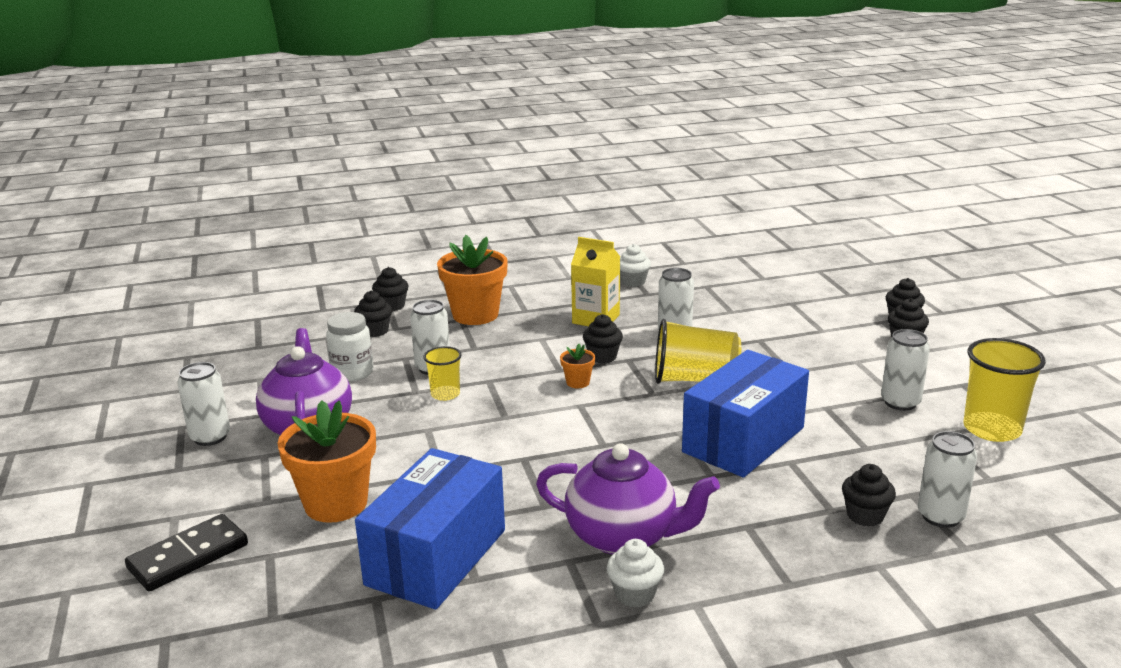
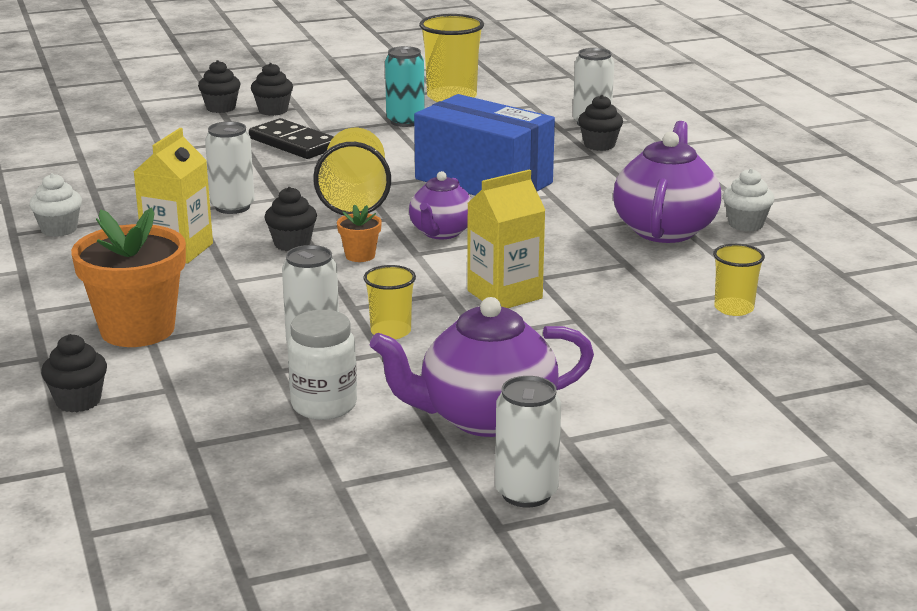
camera: 95 degrees left, 0 degrees up
(188, 557) = (801, 450): black domino -> black domino (294, 143)
(336, 503) = (661, 373): orange flower pot -> none
(375, 331) = (176, 404): black cupcake -> none
(436, 557) = (734, 308): blue box -> yellow cup
(494, 441) = (504, 294): none -> yellow carton
(620, 416) = (441, 232): none -> purple teapot
(900, 402) = (405, 121): white can -> turquoise can

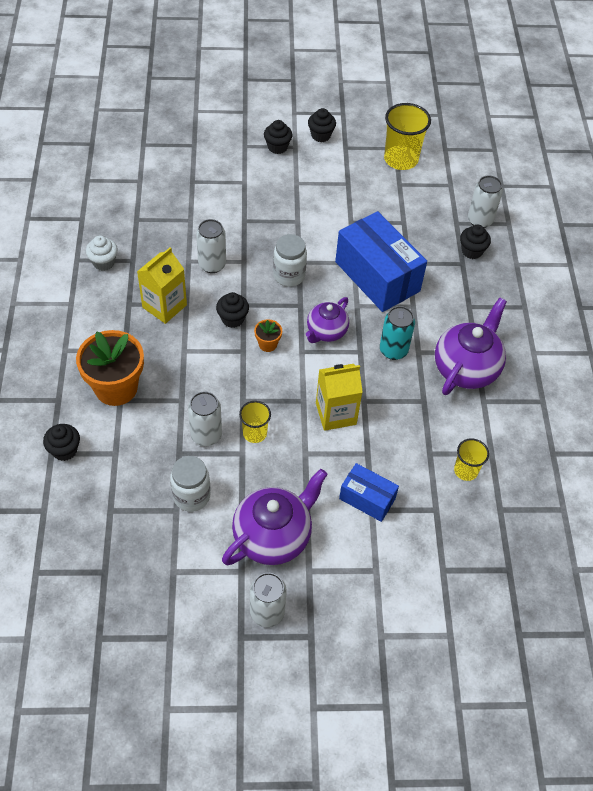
camera: 15 degrees right, 30 degrees up
(221, 108) = (245, 135): black cupcake -> black cupcake (320, 135)
(294, 143) = (276, 195): black domino -> none
(354, 198) = (289, 275): yellow cup -> white jar
(405, 121) = (357, 185): turquoise can -> turquoise can (393, 350)
(485, 418) = (273, 536): purple teapot -> purple teapot turned 135 degrees clockwise
(607, 357) = (367, 499): none -> blue box
(745, 224) = (520, 377): white cupcake -> none

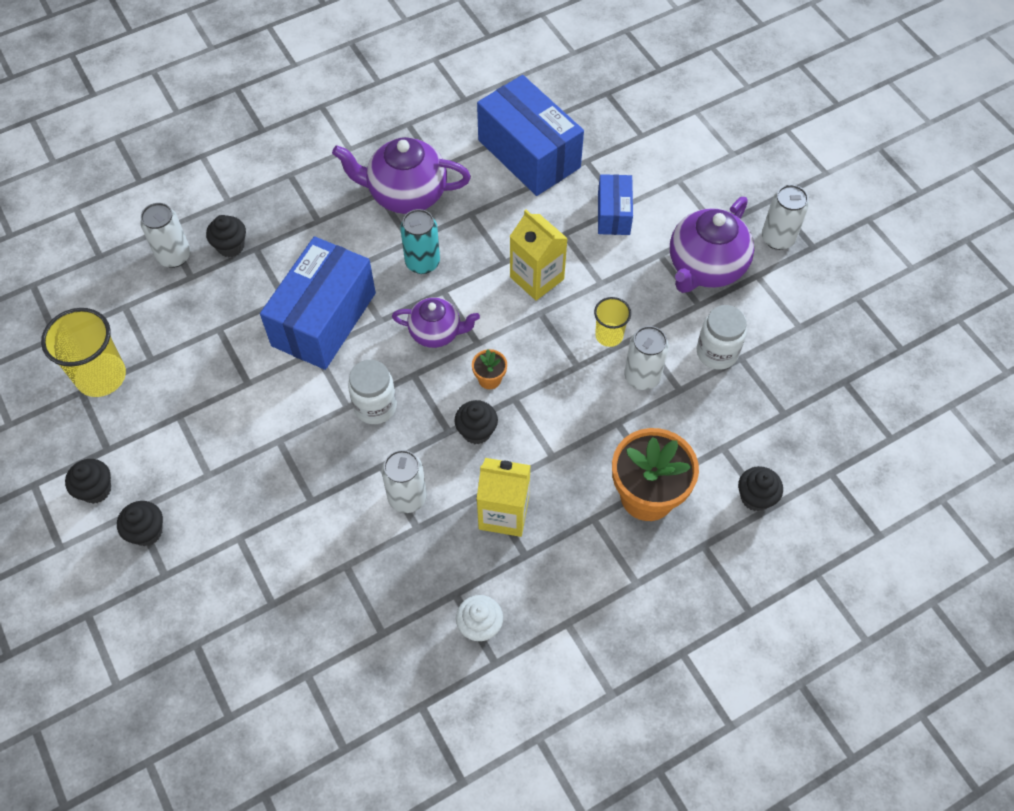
camera: 115 degrees left, 5 degrees up
(273, 536) = (705, 267): purple teapot -> purple teapot turned 75 degrees counterclockwise
(466, 470) = (529, 154): yellow cup -> blue box

